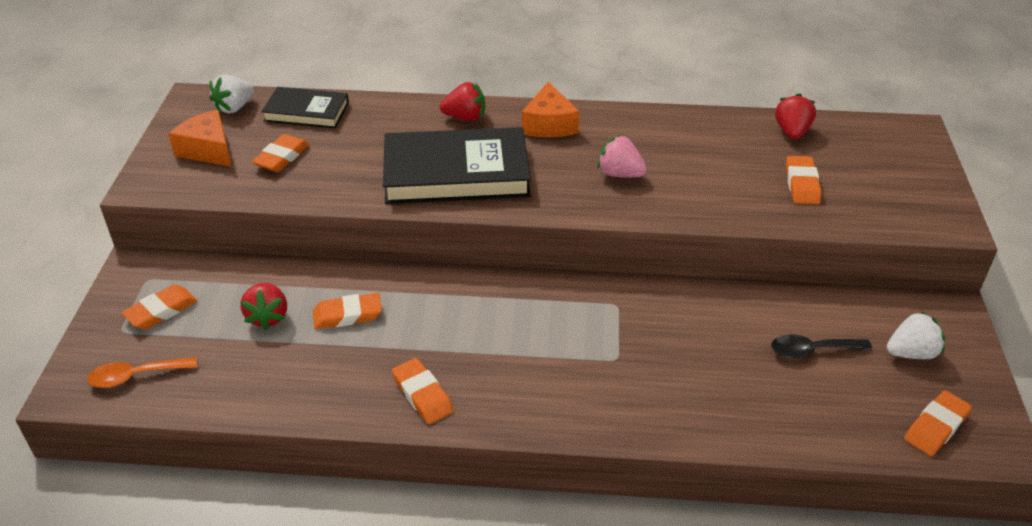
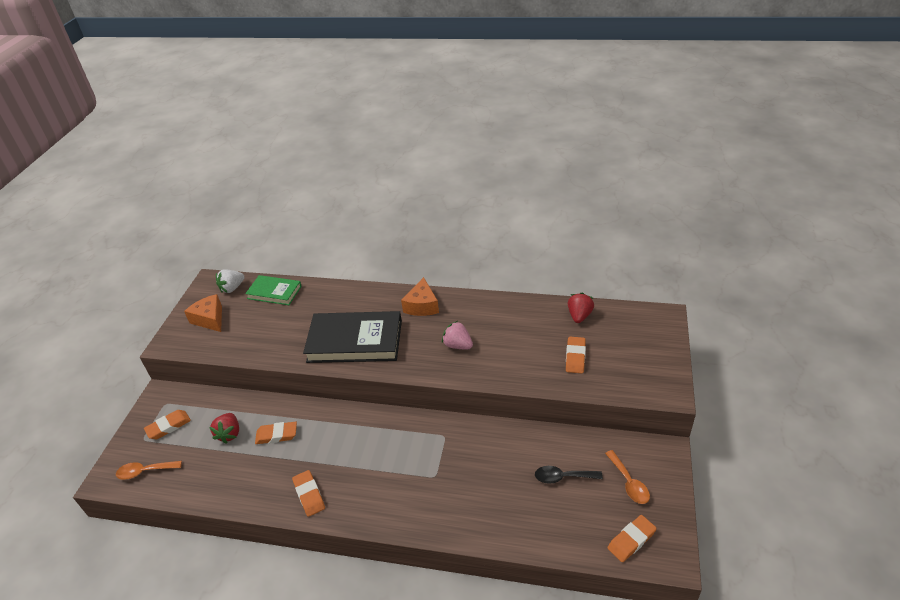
camera: 10 degrees right, 0 degrees up
(281, 157) = (252, 326): orange eraser -> none
(306, 112) = (274, 292): black book -> green book
(465, 117) = (370, 299): red strawberry -> none
(911, 353) = (629, 483): white strawberry -> orange spoon

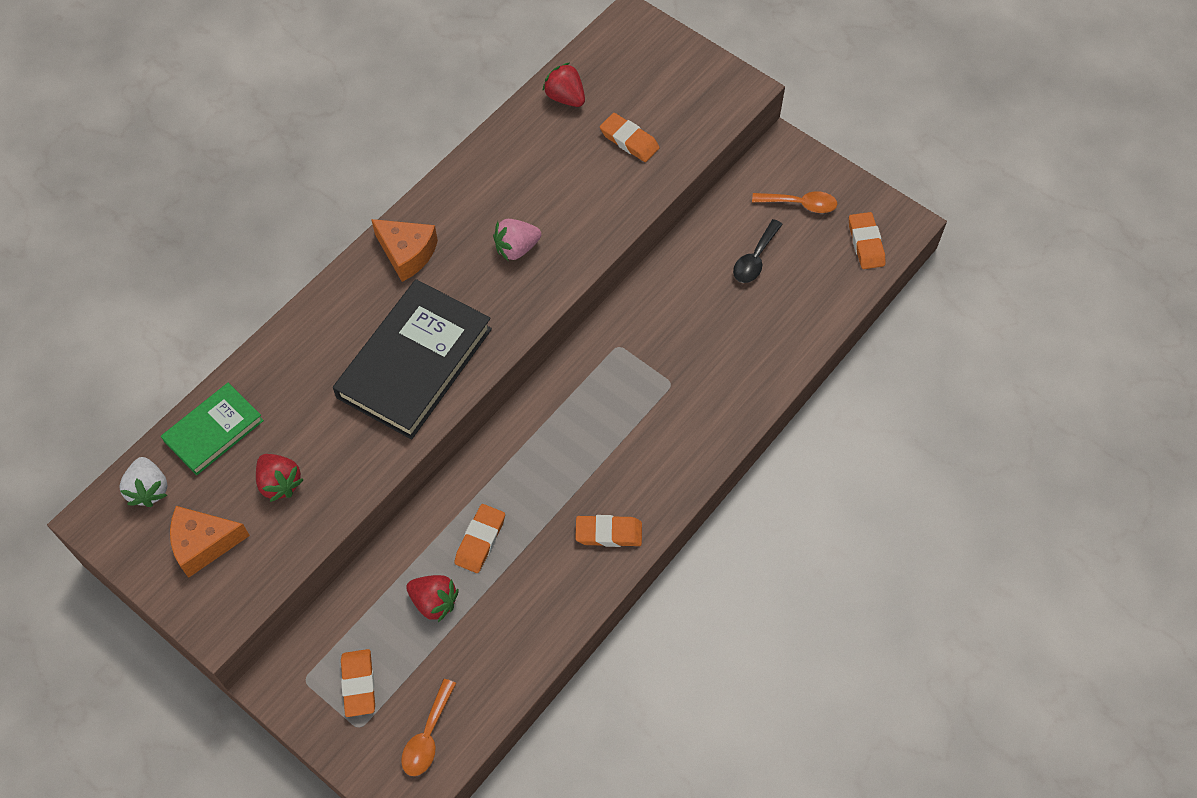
camera: 65 degrees left, 20 degrees up
(255, 328) = (280, 483): none -> red strawberry

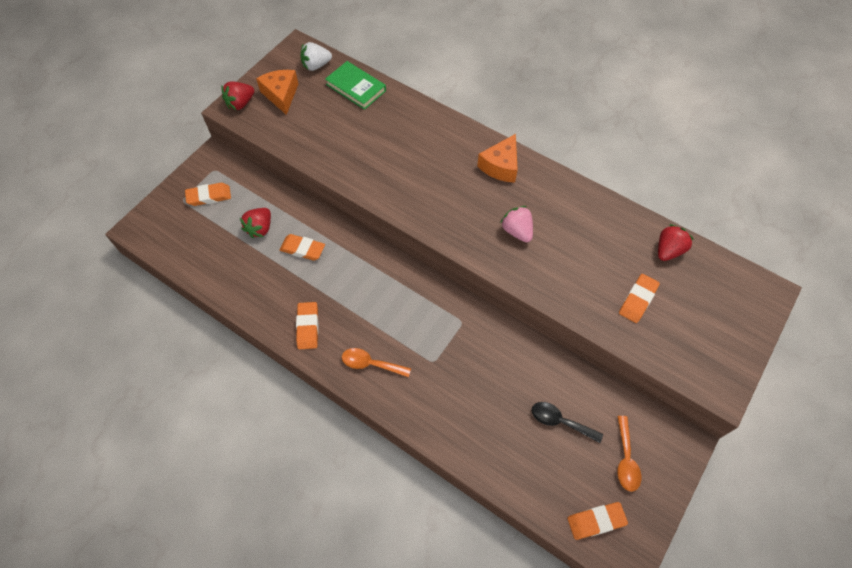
camera: 85 degrees right, 0 degrees up
(280, 483) = (321, 123): red strawberry -> red strawberry (240, 103)
(415, 363) = (413, 181): black book -> none
(427, 736) = (172, 235): orange spoon -> orange spoon (370, 364)

